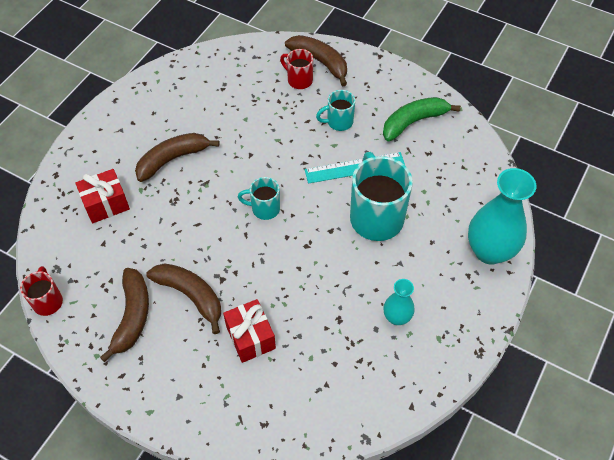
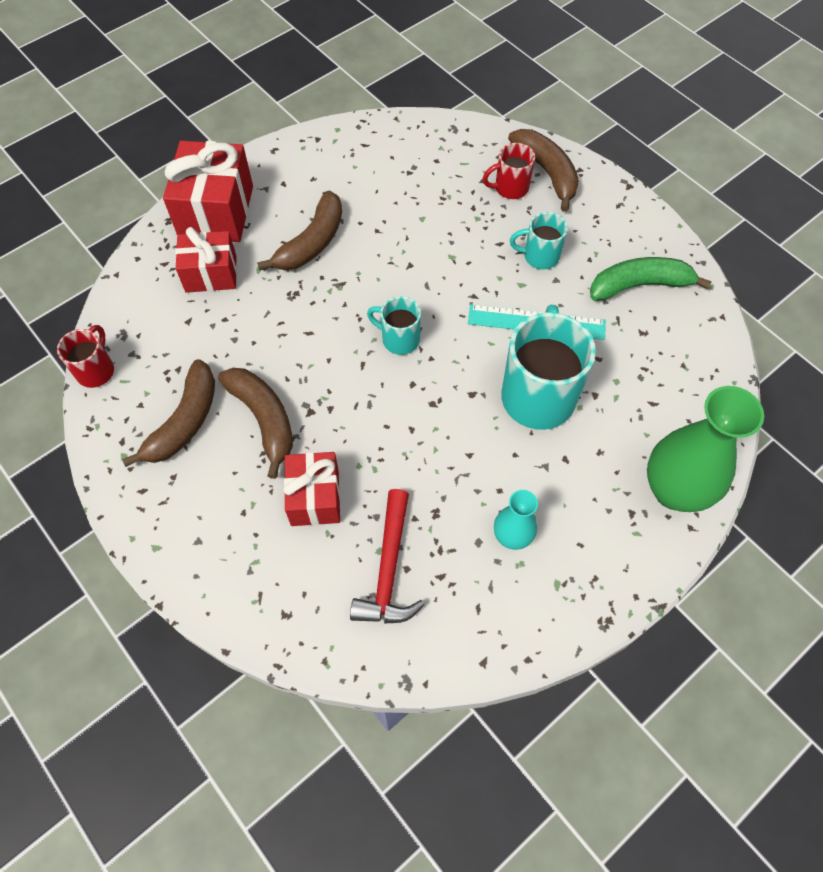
camera: 20 degrees right, 5 degrees up
(90, 157) = (216, 211): none -> red gift
(172, 159) = (312, 242): brown banana -> brown banana turned 135 degrees clockwise
(299, 80) = (510, 188): red mug -> red mug turned 75 degrees counterclockwise
(322, 368) = (388, 569): none -> red hammer
(489, 251) = (674, 490): turquoise vase -> green vase

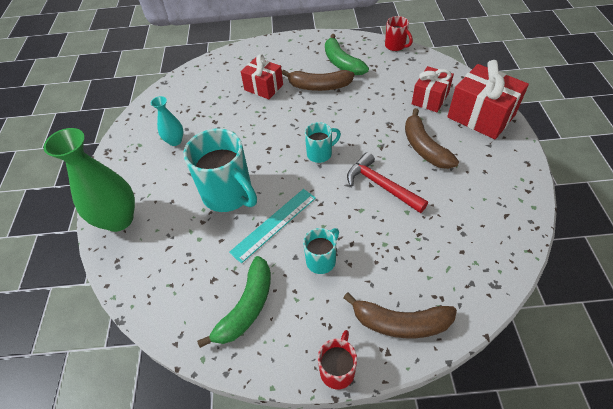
camera: 130 degrees right, 10 degrees down
(185, 422) = (342, 63): brown banana -> green banana
(388, 569) = (209, 96): red hammer -> red hammer (381, 185)
(510, 188) = (400, 283): red mug -> red mug (337, 369)

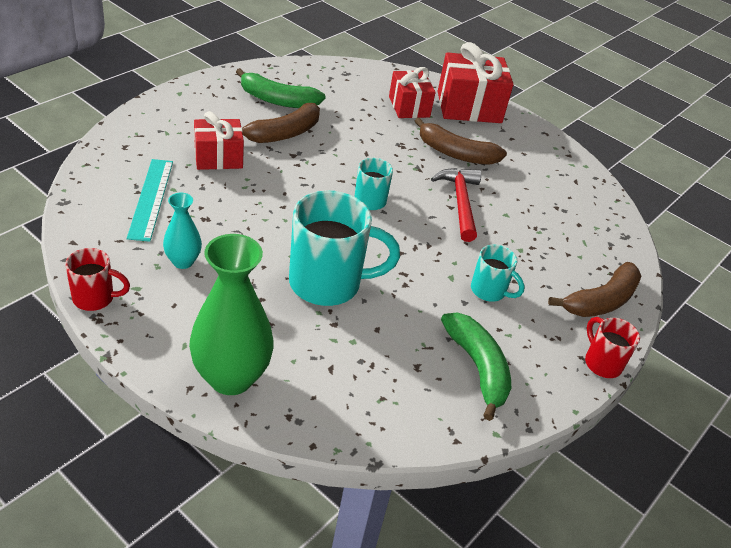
camera: 55 degrees left, 10 degrees down
(274, 224) = (410, 285): turquoise ruler -> turquoise ruler (151, 198)
(322, 260) = (489, 291): turquoise mug -> turquoise mug turned 135 degrees clockwise
(381, 185) = (460, 203): red hammer -> red hammer turned 90 degrees clockwise
(395, 46) = (314, 65): red mug -> red mug (95, 298)

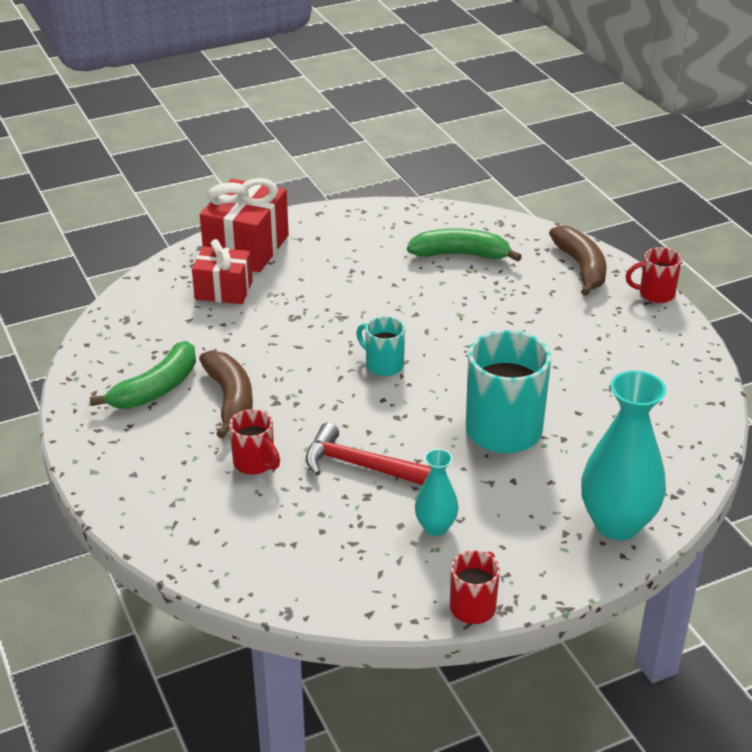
camera: 60 degrees left, 5 degrees down
(151, 198) = (312, 534): turquoise ruler -> none
(218, 158) = (255, 463): red gift -> red mug
(231, 377) = (617, 524): green vase -> turquoise vase
(456, 153) = (328, 283): brown banana -> none
(460, 203) = (412, 305): red hammer -> red hammer (360, 465)
(478, 368) = (643, 365): green banana -> green banana (461, 254)
(489, 291) = (548, 328): turquoise mug -> none

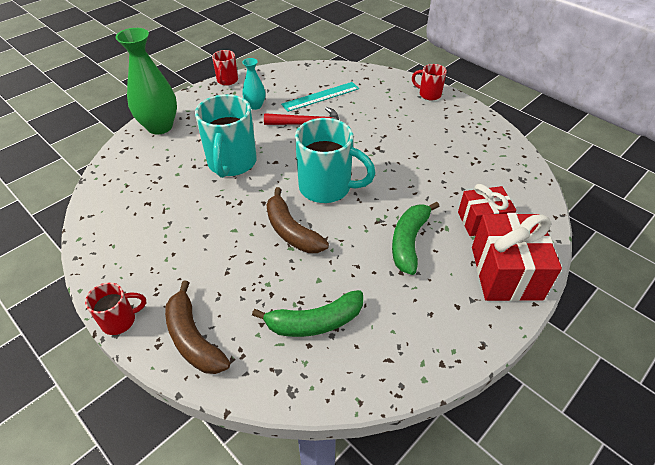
camera: 160 degrees right, 10 degrees up
(156, 389) = (452, 138): green banana -> green banana (409, 242)
(230, 400) = (405, 142): brown banana -> brown banana (291, 231)
(255, 463) = (364, 113): red mug -> red mug (429, 94)
(307, 517) = (321, 96): none -> turquoise ruler
(383, 365) = (327, 188): turquoise mug -> turquoise mug, size x1.92
(617, 524) = (160, 126): turquoise vase -> green vase

